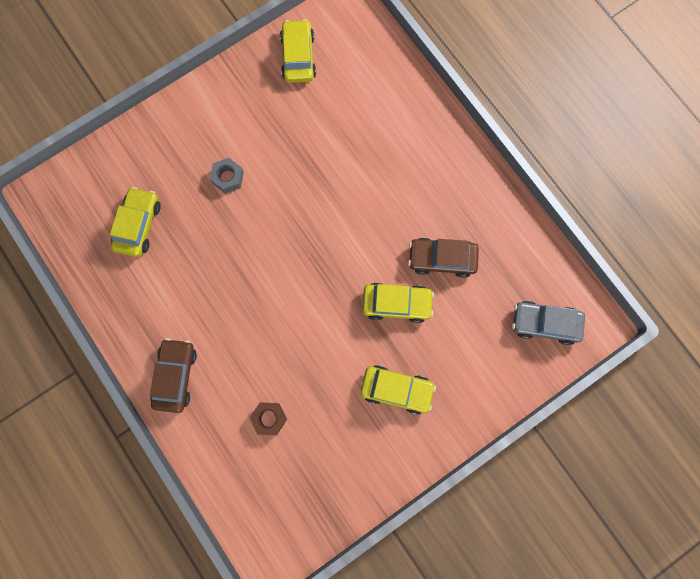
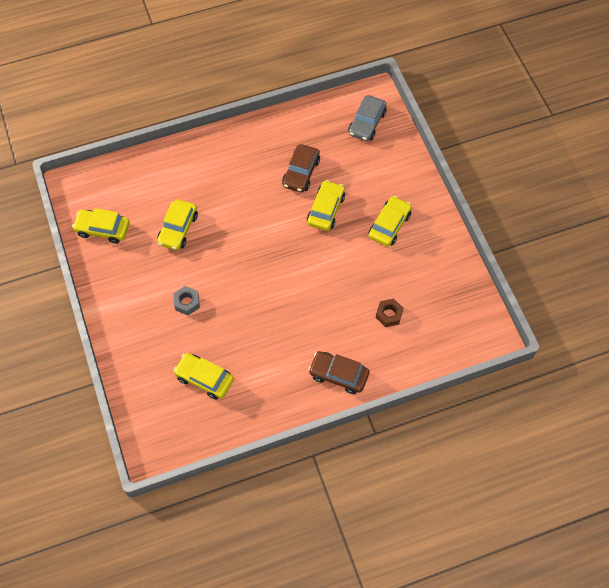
camera: 75 degrees left, 15 degrees down
(321, 138) = (178, 229): none -> yellow car

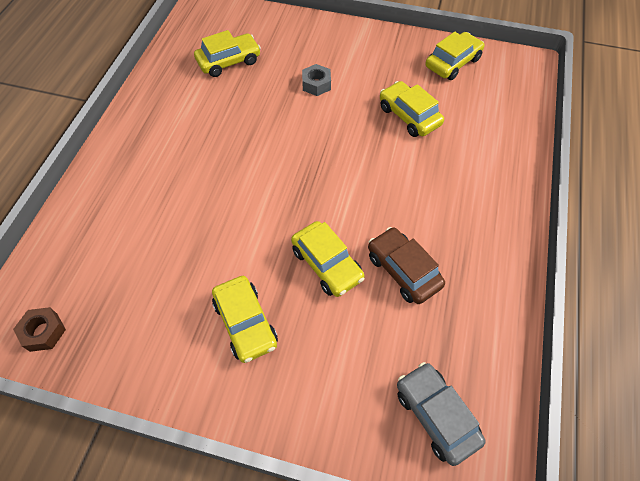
camera: 125 degrees right, 5 degrees down
(338, 375) = (126, 155): brown car -> none
(389, 315) = (138, 240): brown nut -> brown nut (43, 332)

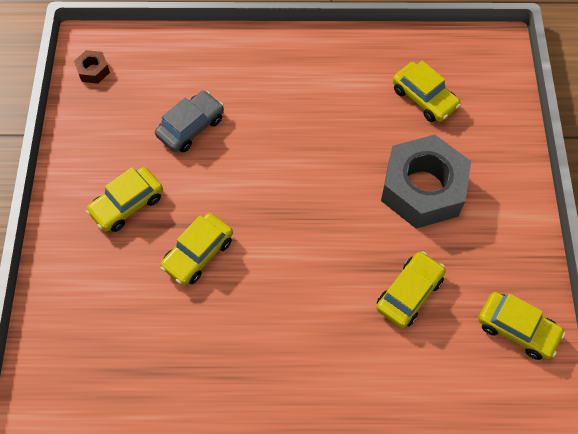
camera: 75 degrees right, 5 degrees up
(316, 84) = (422, 189): grey nut -> grey nut, size x2.43
(403, 270) = (207, 322): brown car -> none
(436, 415) = (72, 372): grey car -> grey car (191, 127)

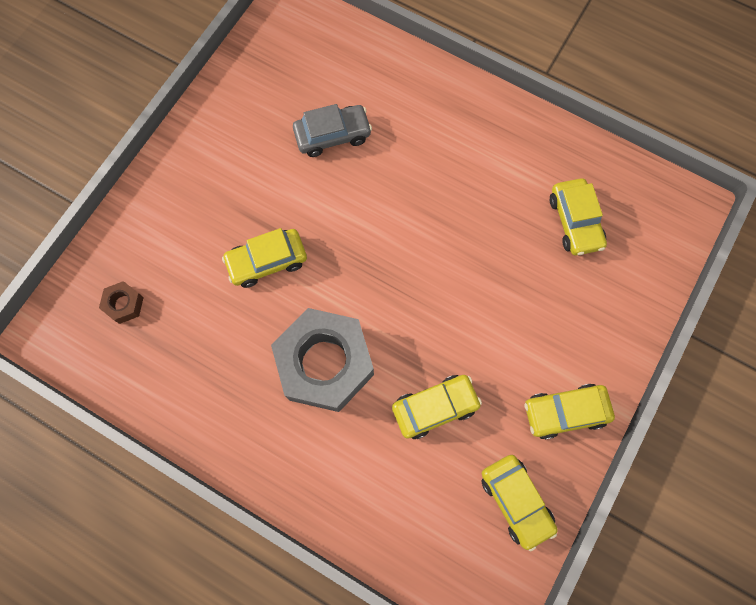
camera: 30 degrees right, 10 degrees up
(93, 70) = (277, 34): brown nut -> brown nut (124, 304)
(127, 204) = (233, 181): yellow car -> yellow car (565, 412)
(422, 189) = (513, 313): grey nut -> grey nut (325, 363)

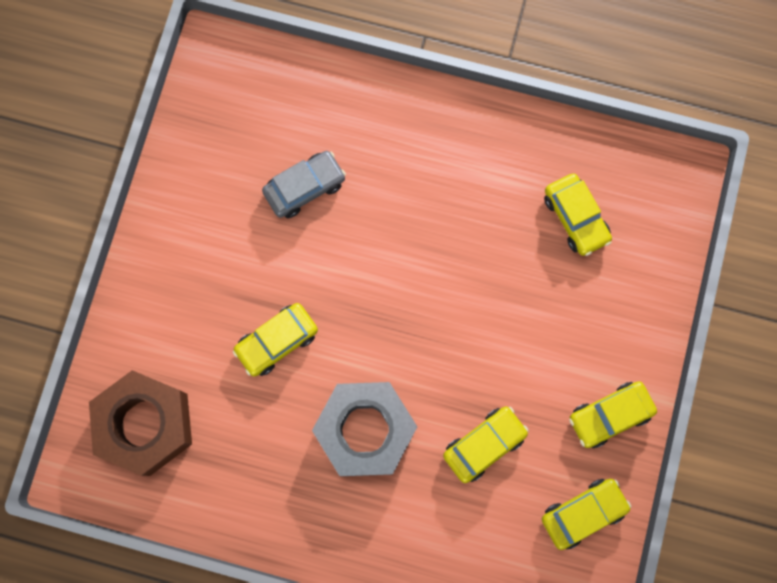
camera: 15 degrees left, 5 degrees up
(124, 304) = (145, 424): brown nut -> brown nut, size x2.43
(516, 501) = (583, 513): yellow car -> yellow car turned 75 degrees counterclockwise

